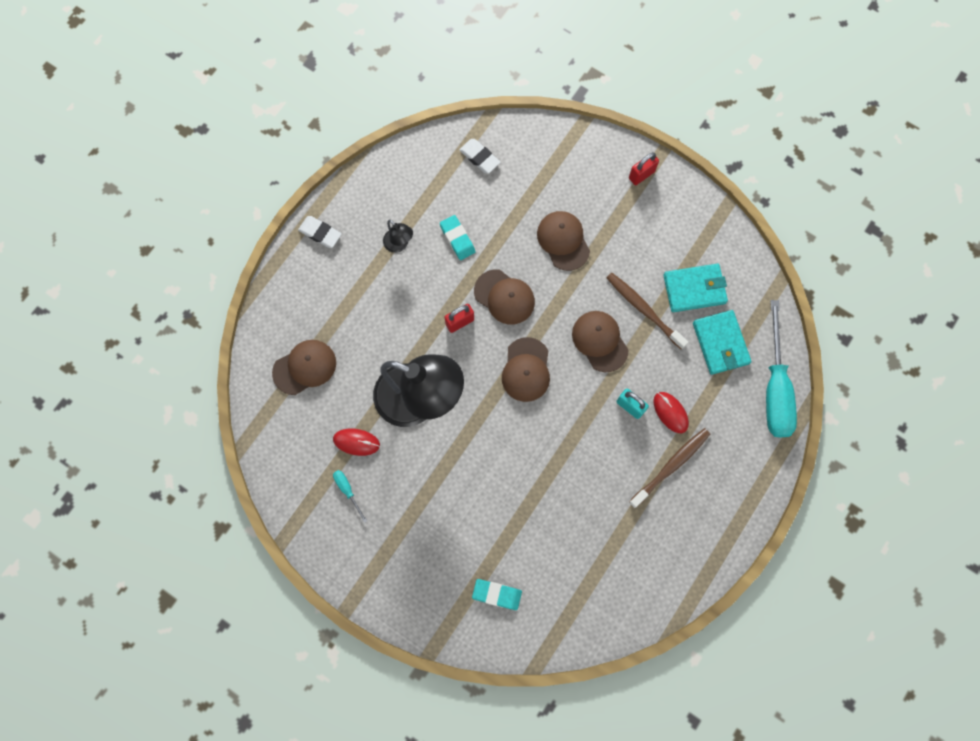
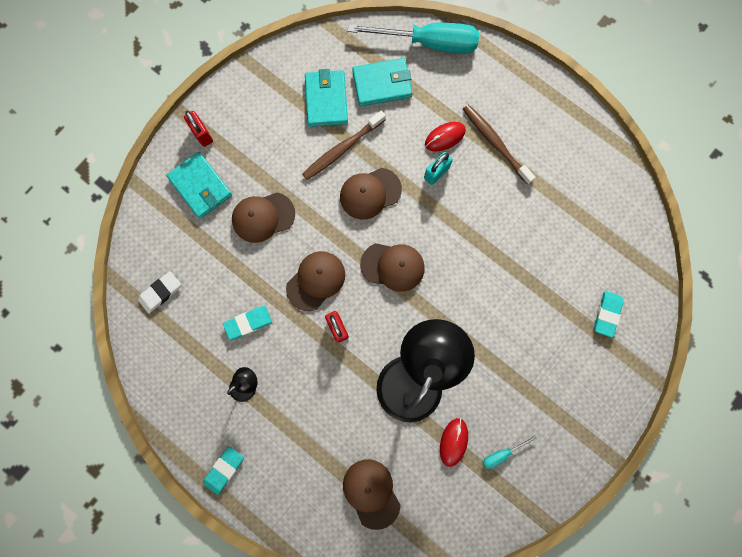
camera: 85 degrees left, 5 degrees up
(320, 233) = (224, 469): white eraser -> turquoise eraser
(587, 180) = (201, 186): none -> turquoise wallet

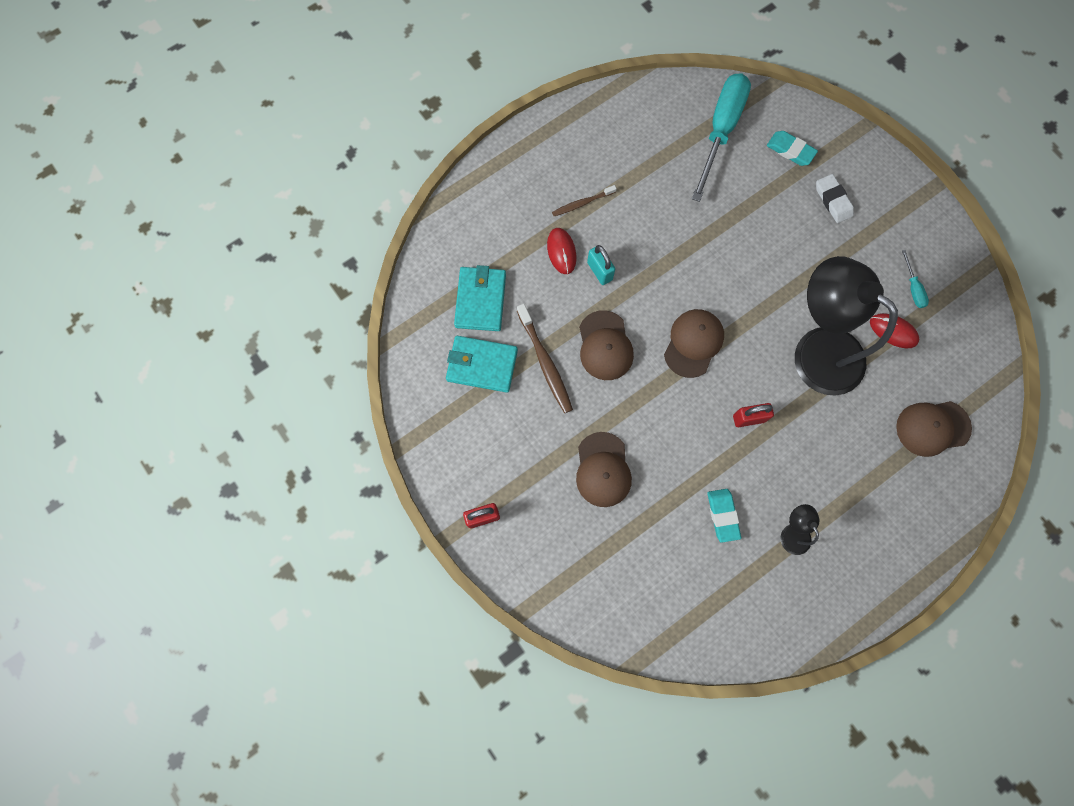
camera: 75 degrees left, 5 degrees down
(161, 292) = (665, 609): white eraser -> white eraser (833, 200)
(201, 186) = (547, 533): turquoise wallet -> none
(224, 469) = (882, 580): turquoise eraser -> none
(316, 280) = (691, 429): brown cap -> none
(428, 43) = (447, 239): turquoise screwdriver -> turquoise screwdriver (721, 131)
(495, 143) = (582, 203): brown toothbrush -> brown toothbrush, size x0.61

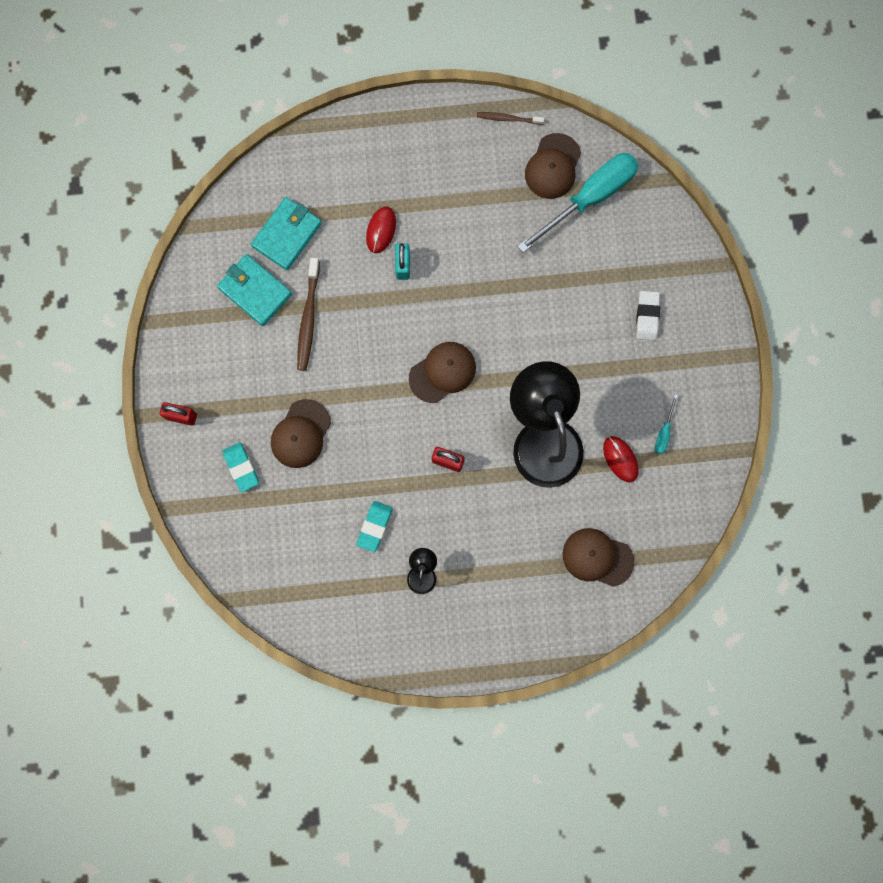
camera: 30 degrees right, 5 degrees up
(582, 203) = (425, 197): brown toothbrush -> brown toothbrush (508, 119)
(605, 346) = (367, 332): brown cap -> brown cap (553, 166)
(790, 150) = (640, 250): turquoise eraser -> turquoise eraser (241, 467)

